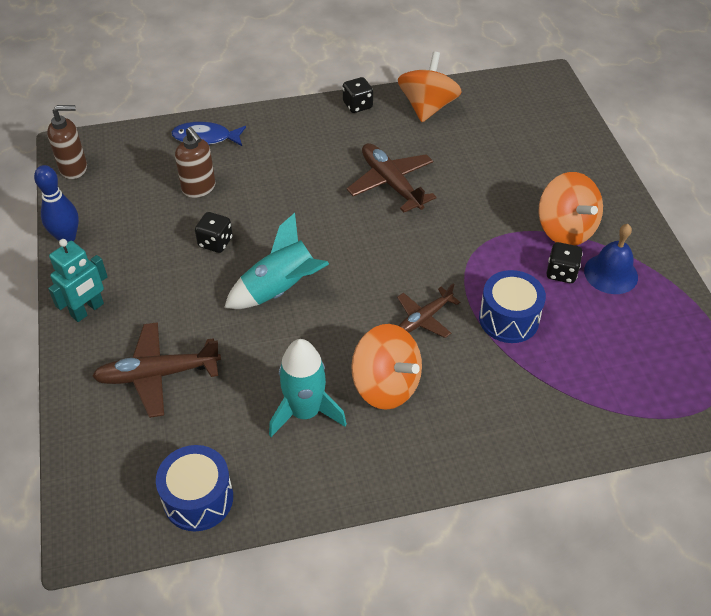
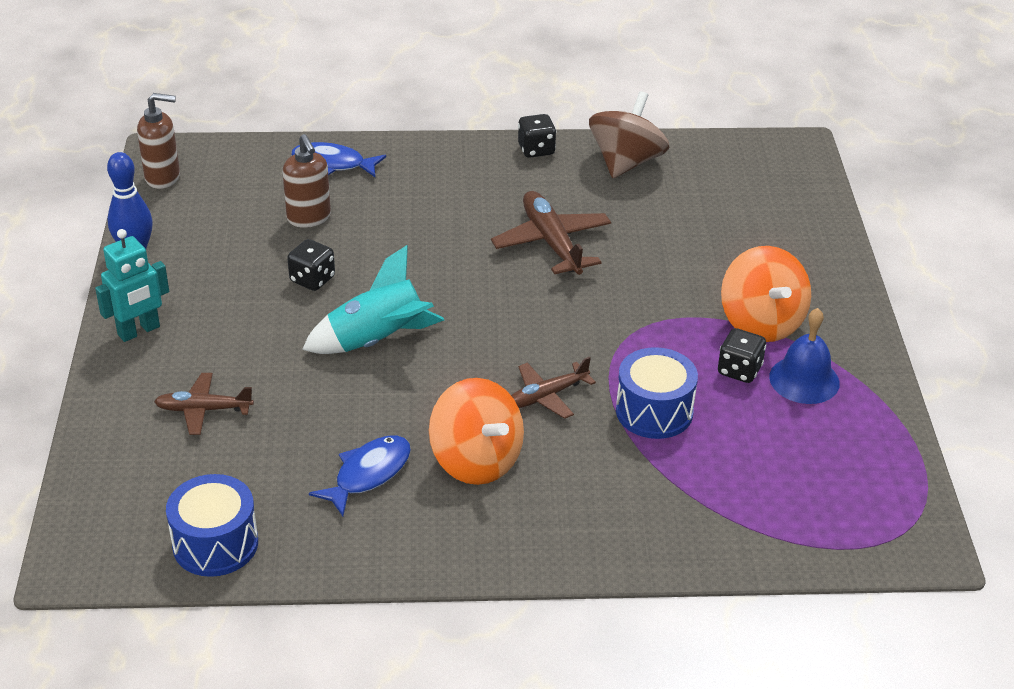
camera: 10 degrees right, 10 degrees down
(158, 374) = (204, 410): brown plane -> brown plane, size x0.63
(305, 412) = (368, 474): turquoise rocket -> blue fish
(427, 107) = (626, 162): orange spinning top -> brown spinning top

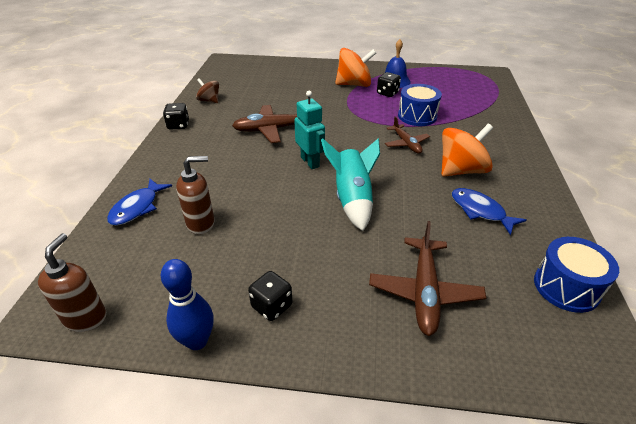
camera: 80 degrees left, 0 degrees up
(139, 331) = (320, 336): turquoise robot -> turquoise robot (310, 162)
(204, 410) = (424, 291): brown plane -> brown plane, size x1.58
(312, 279) = (278, 225): black dice -> black dice (272, 306)
(626, 162) = (209, 101): brown spinning top -> brown spinning top, size x0.57

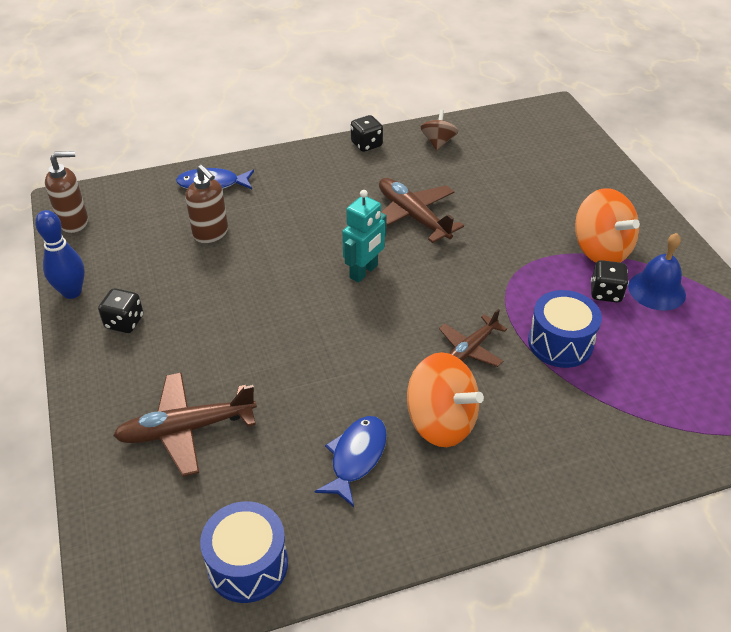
camera: 65 degrees right, 5 degrees up
(352, 199) = (311, 330): turquoise rocket -> none

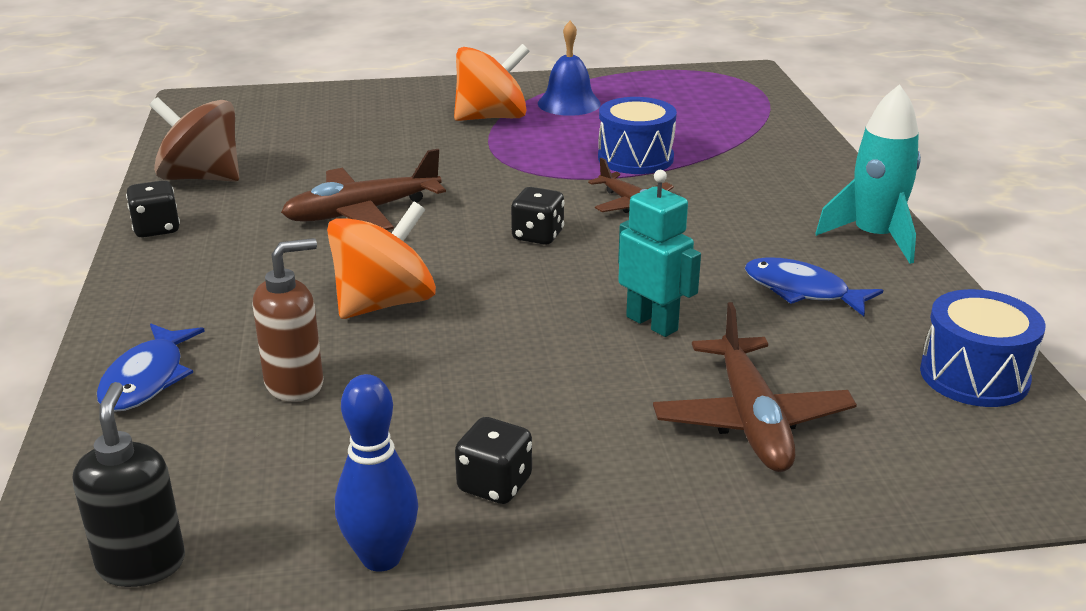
camera: 80 degrees left, 15 degrees down
(74, 222) = (142, 564): brown soap dispenser -> black soap dispenser
(364, 272) = (463, 257): turquoise robot -> turquoise robot (652, 323)
(438, 142) = (201, 177): brown spinning top -> brown spinning top, size x1.74
(441, 422) = (747, 234): orange spinning top -> orange spinning top (384, 303)
(462, 511) = (874, 237): none -> turquoise rocket
(605, 293) = (564, 126): black dice -> black dice (537, 236)

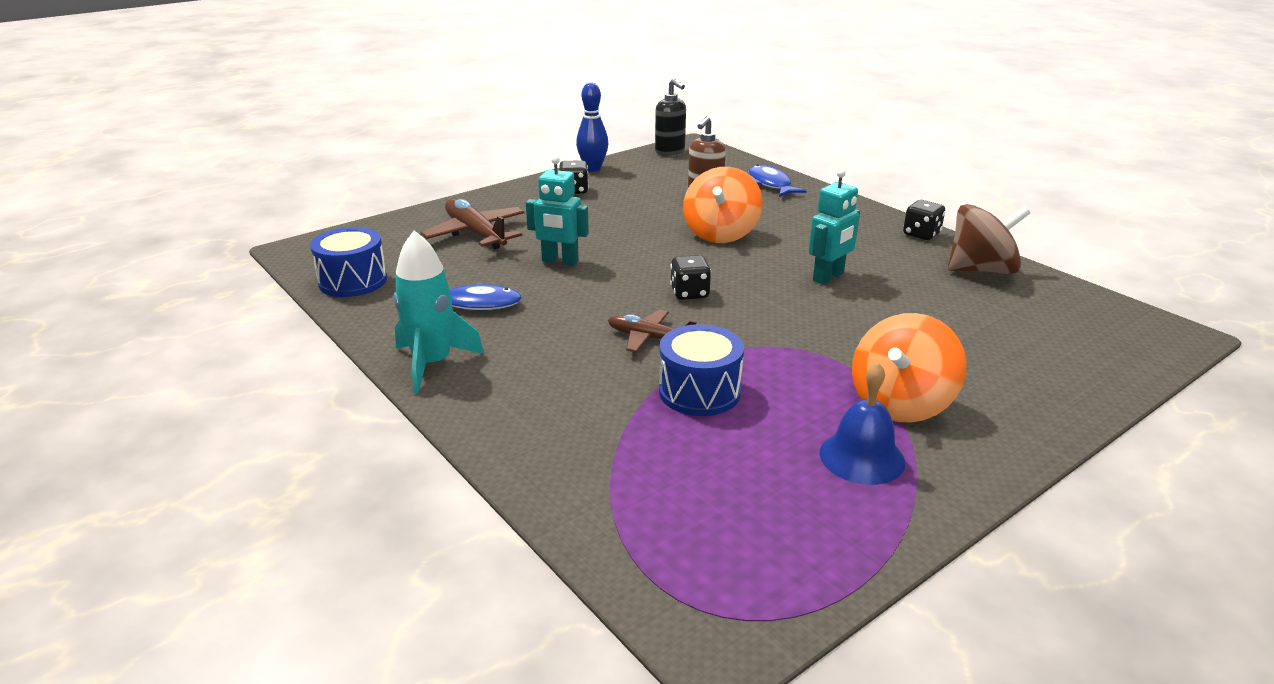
camera: 150 degrees right, 0 degrees up
(363, 212) = (828, 277): brown plane -> turquoise robot

